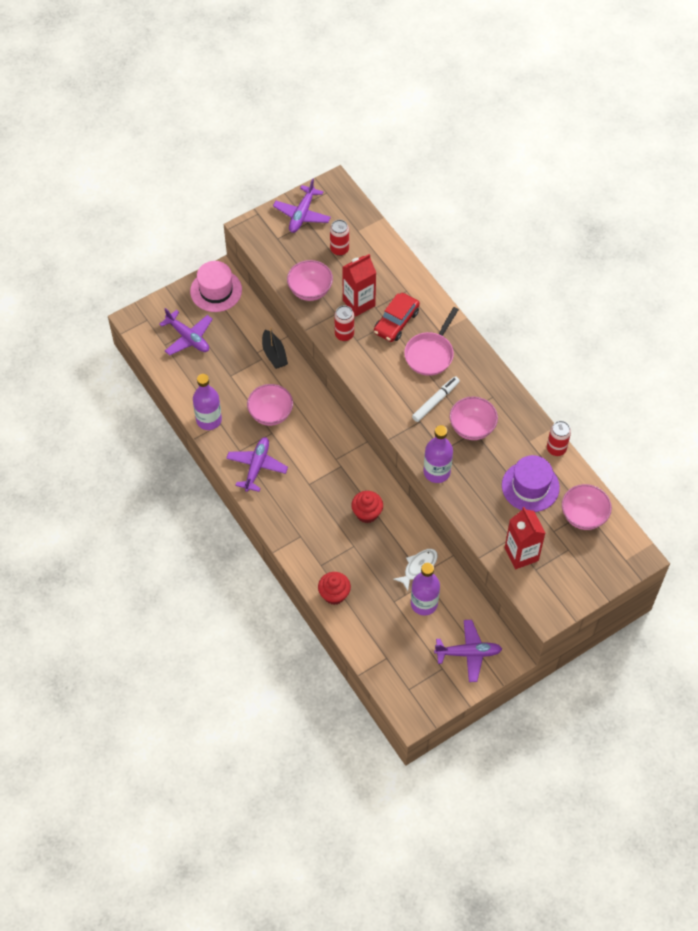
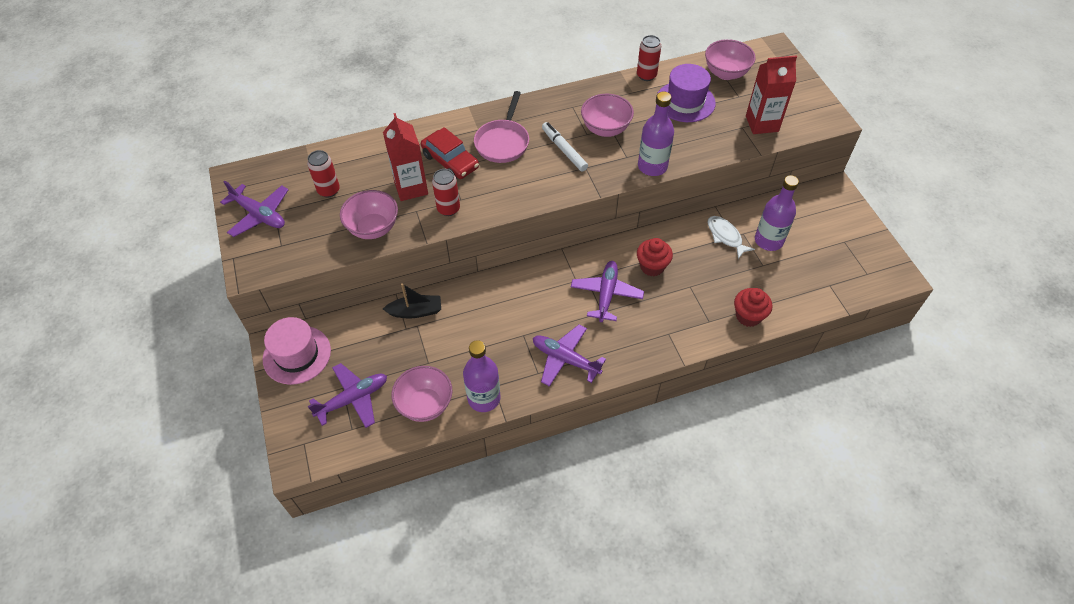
camera: 75 degrees left, 5 degrees down
(270, 414) = (497, 331): pink bowl -> pink bowl (425, 404)
(430, 354) = (503, 142): pink pan -> pink pan turned 60 degrees clockwise
(468, 653) = (828, 217): purple plane -> purple plane (606, 294)

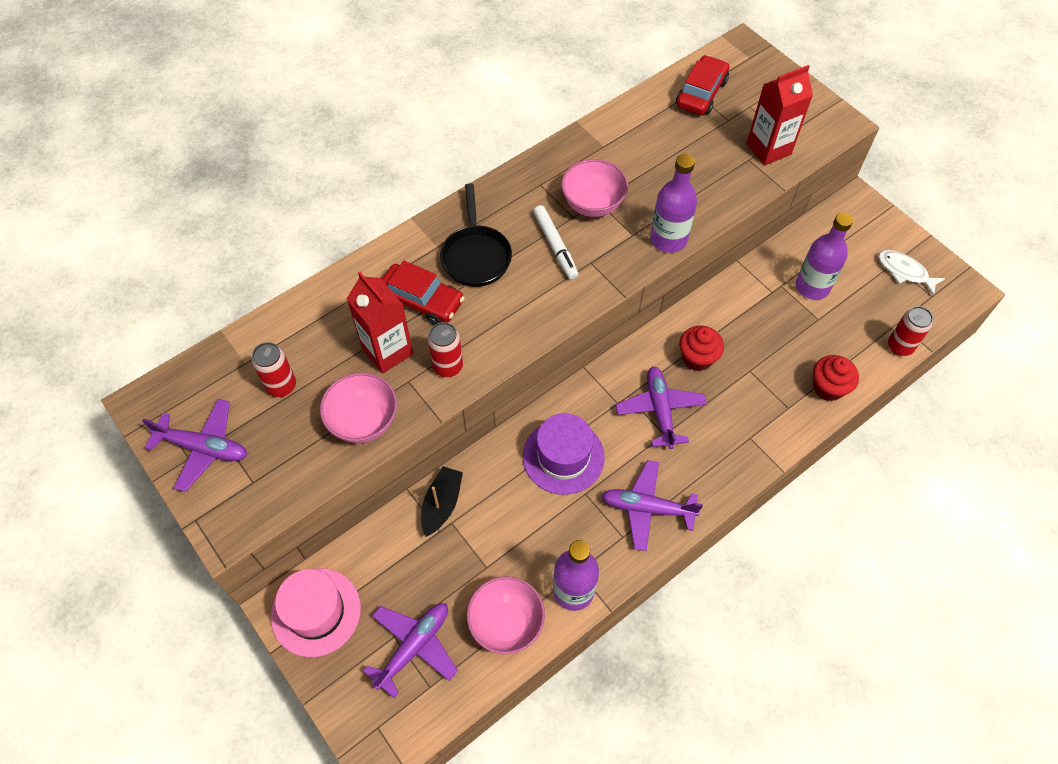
camera: 20 degrees left, 5 degrees up
(415, 311) = (442, 504): black boat -> black boat turned 45 degrees counterclockwise
(503, 142) = (476, 256): pink pan -> black pan
(564, 150) = (555, 246): white marker -> white marker turned 150 degrees counterclockwise
(646, 75) = (610, 119): red can -> red can (900, 346)
(685, 101) = (670, 143): purple hat -> purple hat (563, 456)
(725, 236) = (763, 295): white fish -> white fish (904, 272)
(726, 73) = (701, 93): pink bowl -> red car

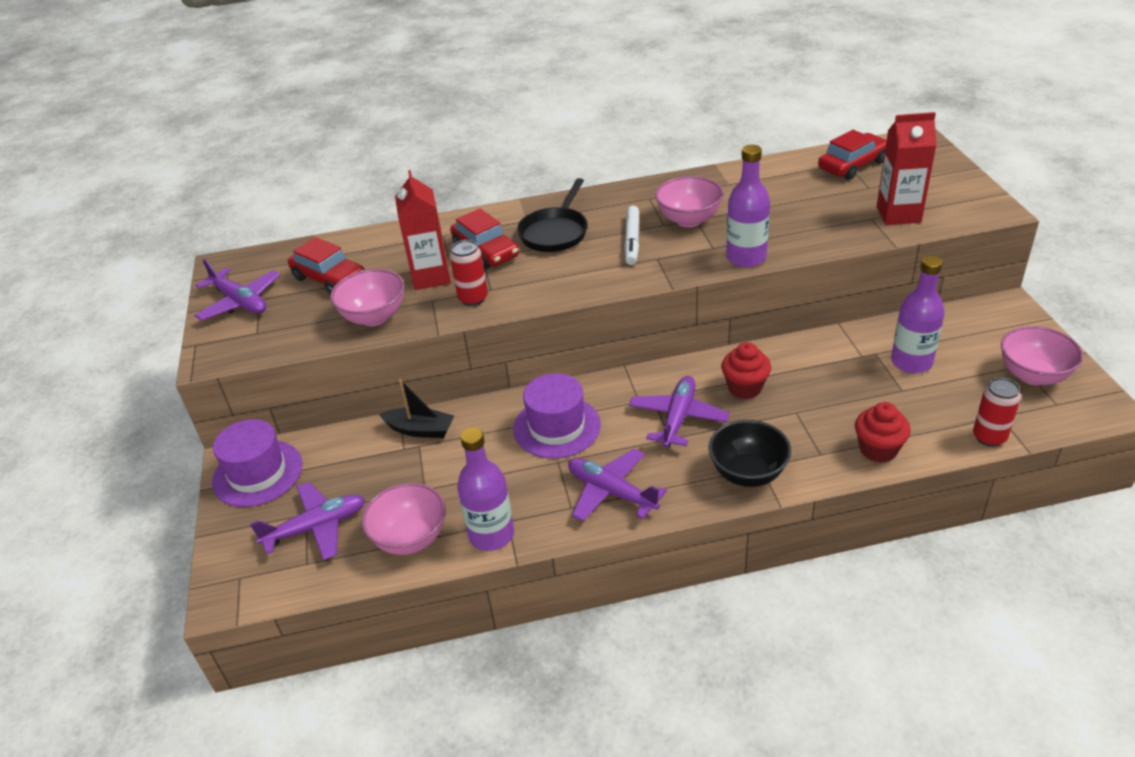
camera: 30 degrees right, 20 degrees down
(281, 386) = (329, 278): red can -> red car
(316, 612) = (257, 473): pink hat -> purple hat
(442, 504) = (420, 430): black boat -> black boat turned 60 degrees clockwise
(743, 448) = (748, 473): none -> black bowl
(904, 272) = (1033, 375): white fish -> pink bowl

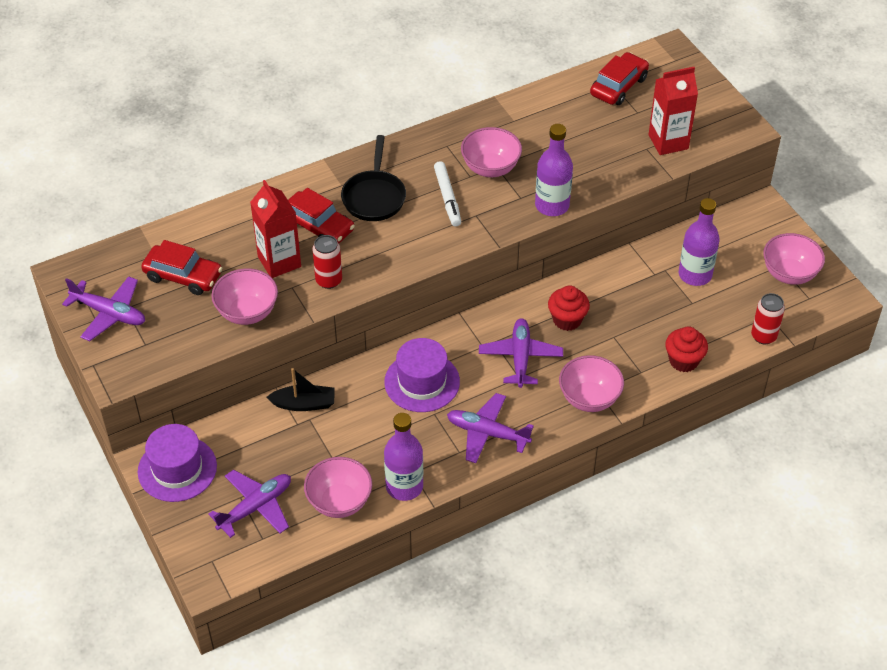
camera: 20 degrees left, 10 degrees up
(748, 473) = (589, 398): black bowl -> pink bowl

